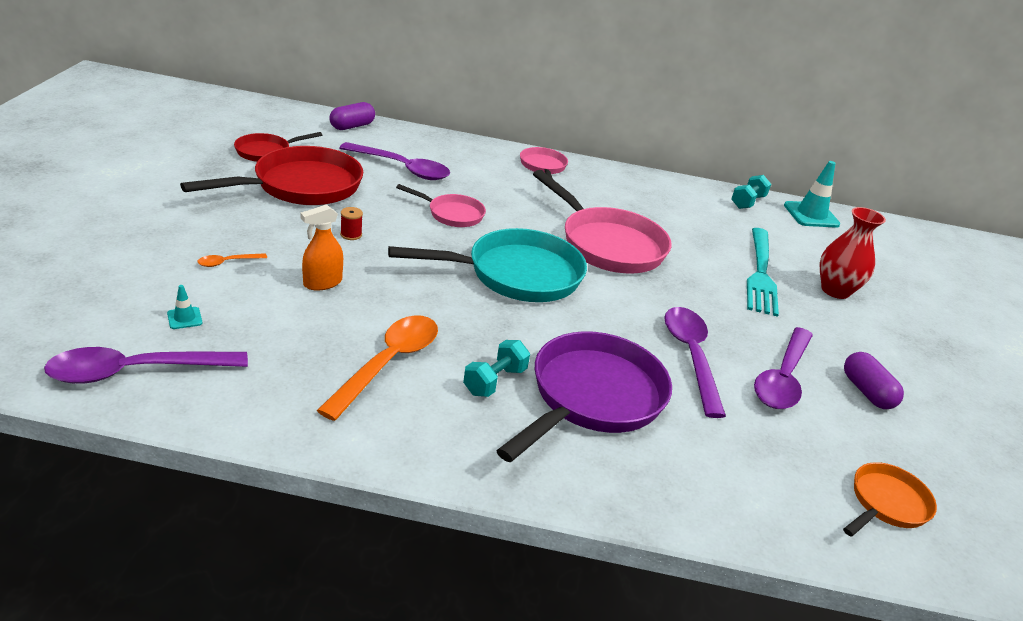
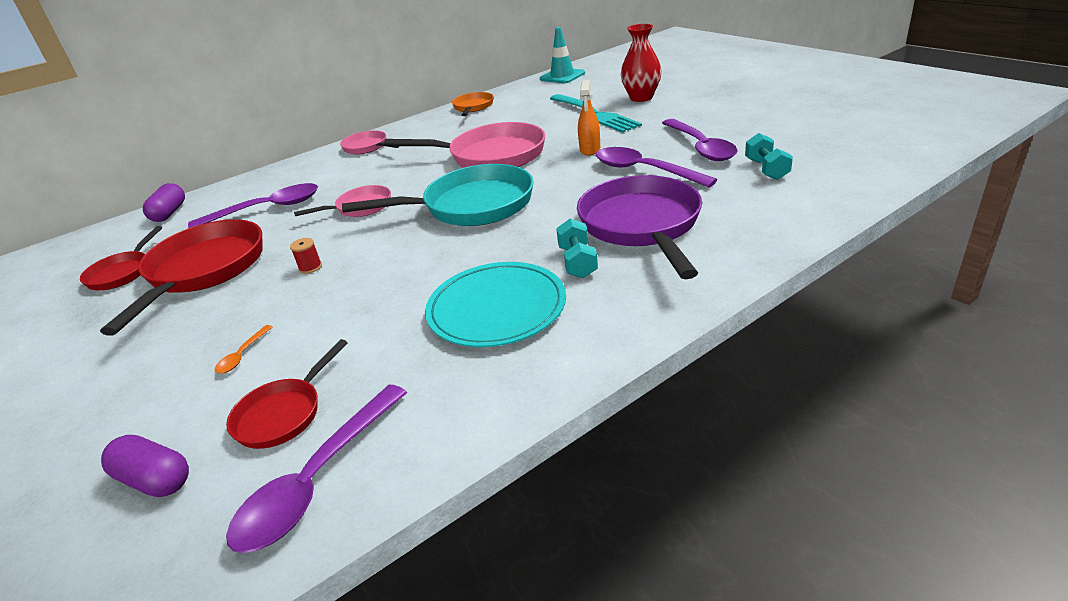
camera: 35 degrees left, 0 degrees up
(184, 318) = (283, 414): turquoise traffic cone -> red pan
(322, 283) = (350, 307): orange spray bottle -> orange spray bottle (590, 150)
(388, 363) = (496, 308): orange spoon -> turquoise plate
(516, 274) = (471, 206): turquoise pan -> turquoise pan turned 45 degrees clockwise
(747, 202) = (520, 90): turquoise dumbbell -> turquoise dumbbell (766, 169)
(866, 392) = (742, 125): purple capsule -> purple capsule (155, 480)
(886, 503) = (842, 159): orange pan -> orange pan (473, 107)

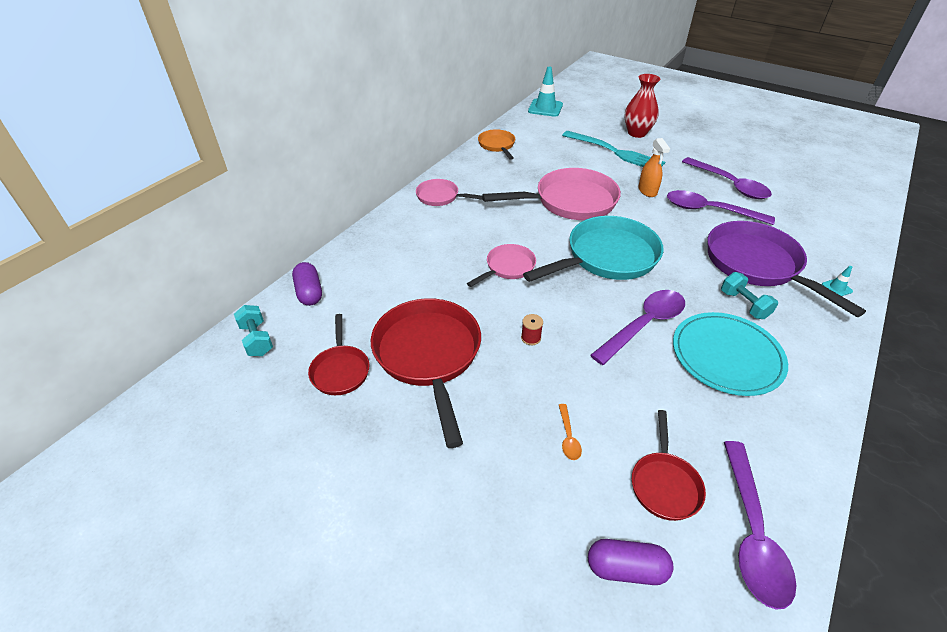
camera: 25 degrees left, 10 degrees up
(267, 209) = (415, 278): purple spoon -> purple spoon (644, 325)
(724, 257) = (837, 288): none -> turquoise traffic cone
(766, 169) = (794, 204): turquoise dumbbell -> turquoise dumbbell (257, 339)

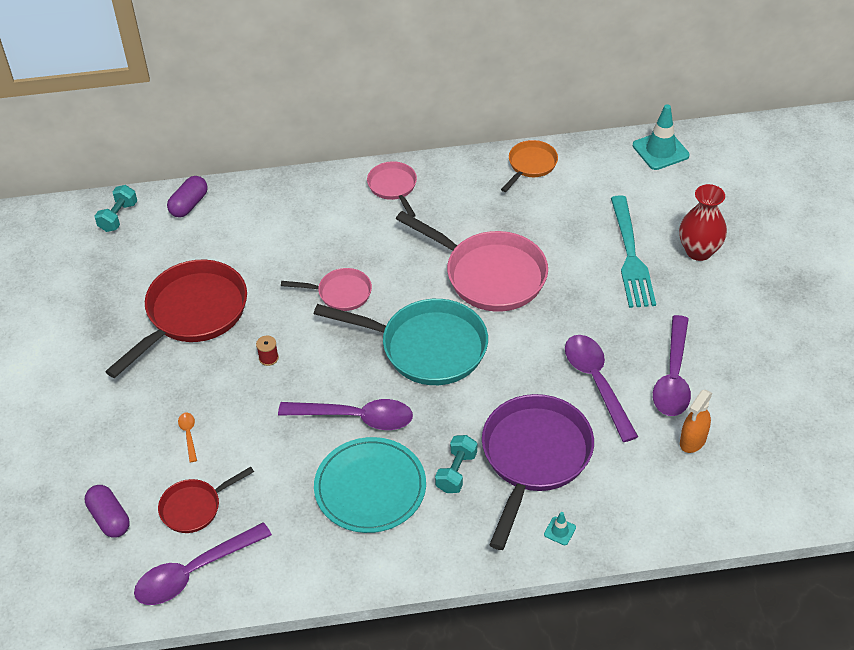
camera: 50 degrees right, 5 degrees up
(340, 370) = (133, 279): red pan -> none
(568, 437) = (188, 435): orange spoon -> orange spoon turned 120 degrees clockwise
(647, 191) = (579, 319): orange spray bottle -> orange spray bottle (693, 441)

